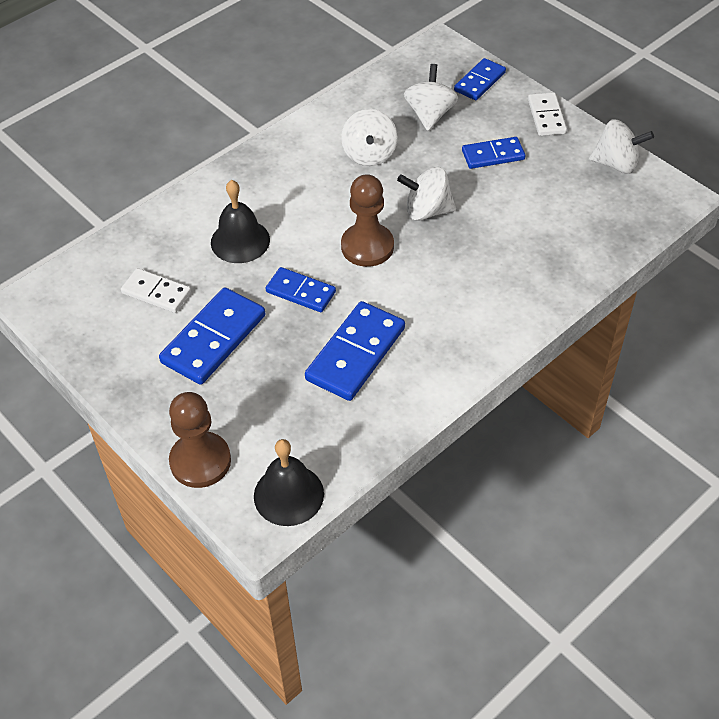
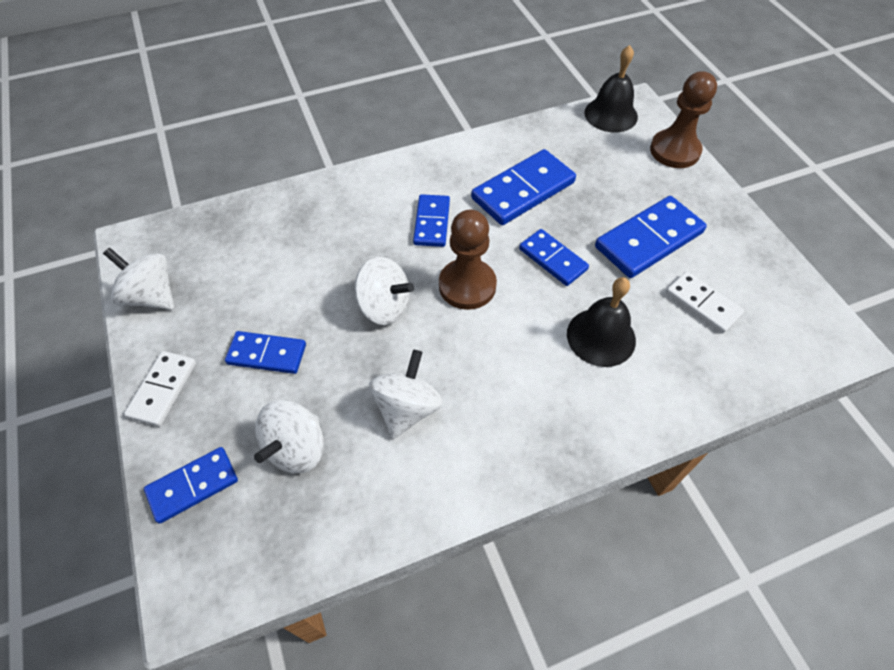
camera: 160 degrees left, 5 degrees up
(429, 292) = (431, 222): none -> blue domino

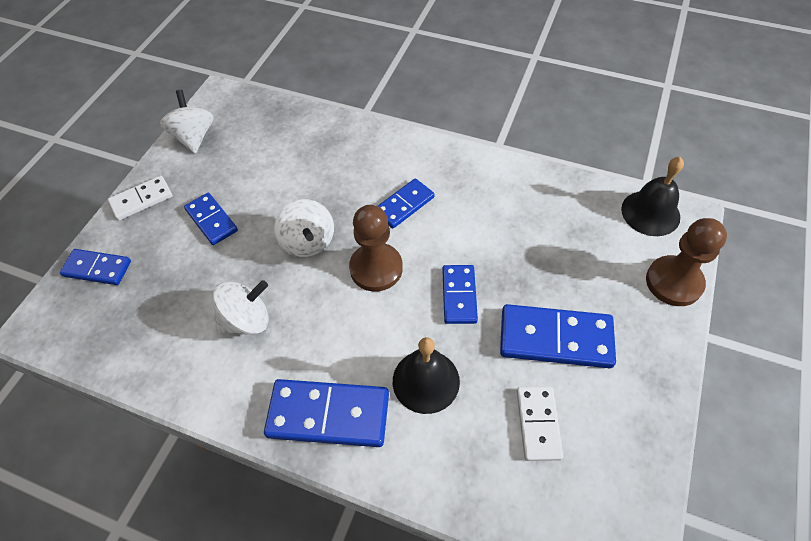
camera: 45 degrees right, 0 degrees up
(296, 448) = (164, 292): white spinning top -> none
(523, 190) = (498, 226): blue domino -> blue domino (328, 414)

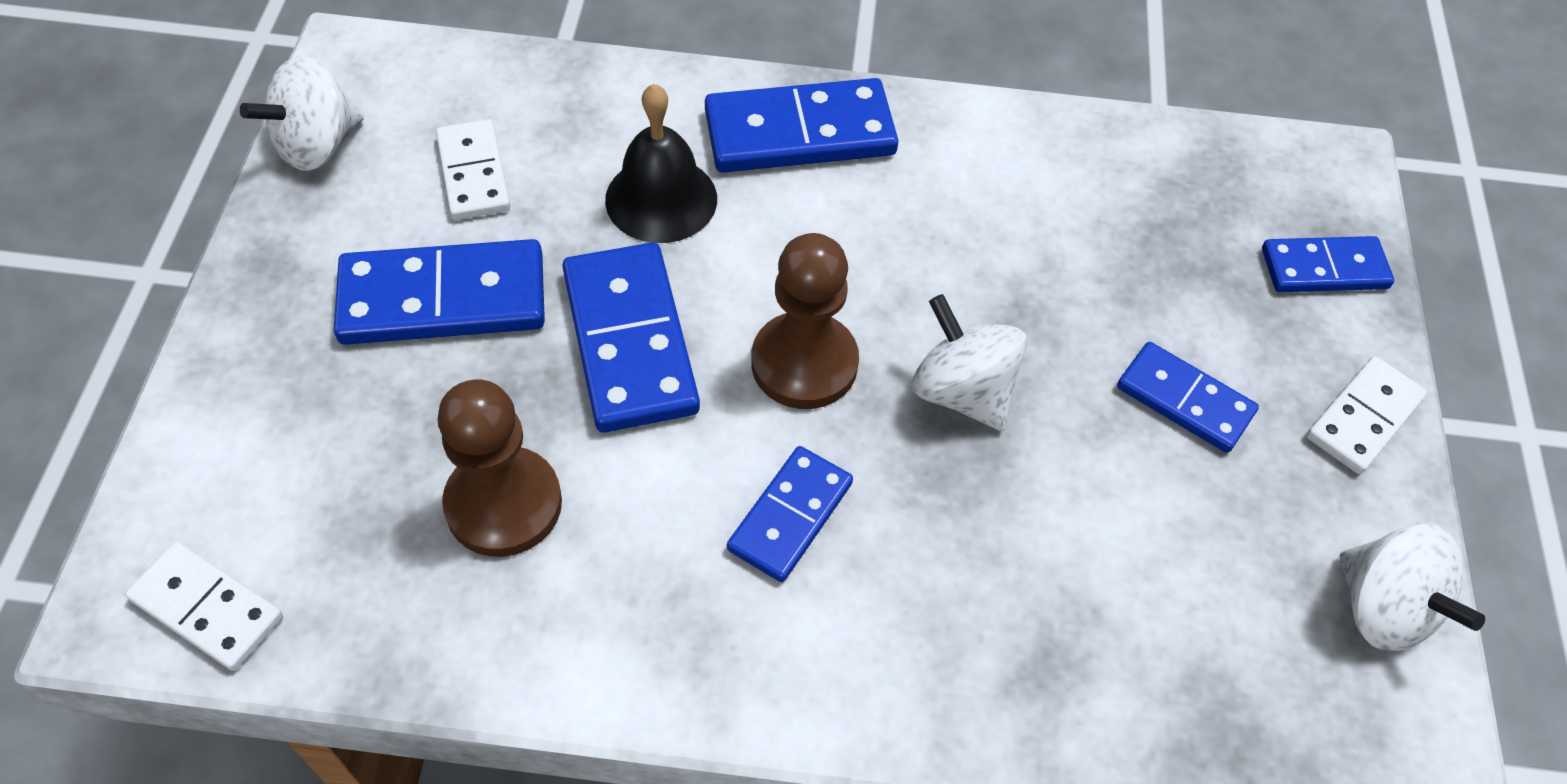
camera: 160 degrees right, 0 degrees up
(247, 320) = (998, 234): white spinning top -> white spinning top (317, 145)
(459, 295) = (629, 341): blue domino -> blue domino, size x1.62
(650, 213) = (207, 608): black bell -> white domino
(674, 282) = (194, 445): brown pawn -> brown pawn (503, 504)

